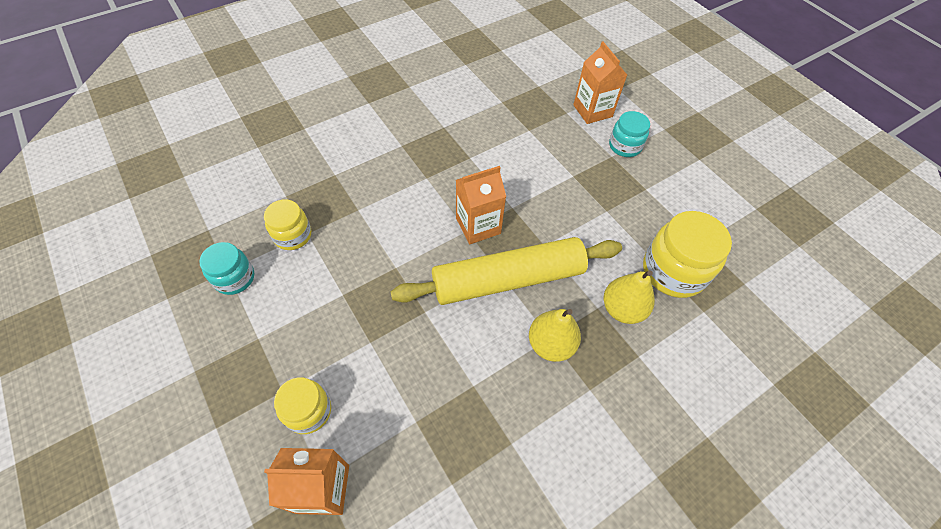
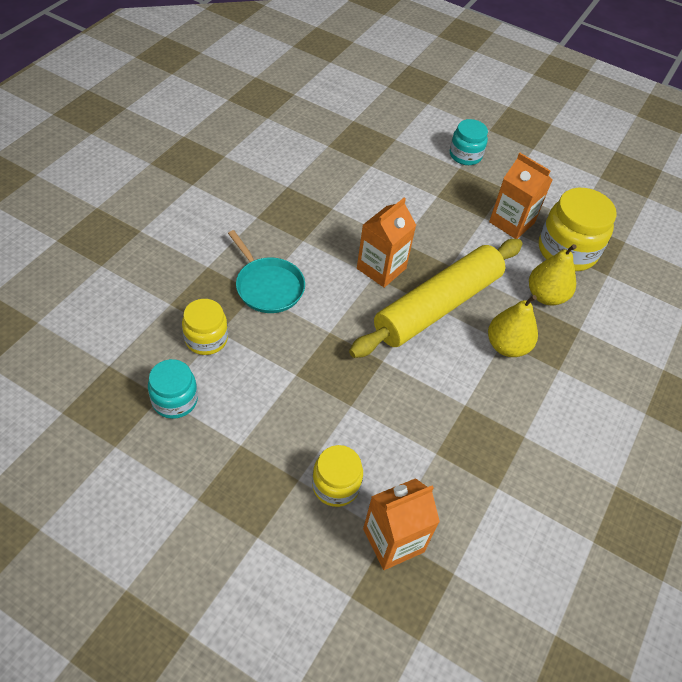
camera: 30 degrees left, 5 degrees down
(371, 208) = (268, 286): none -> turquoise pan
(592, 111) = (418, 131): orange carton -> orange carton (511, 222)

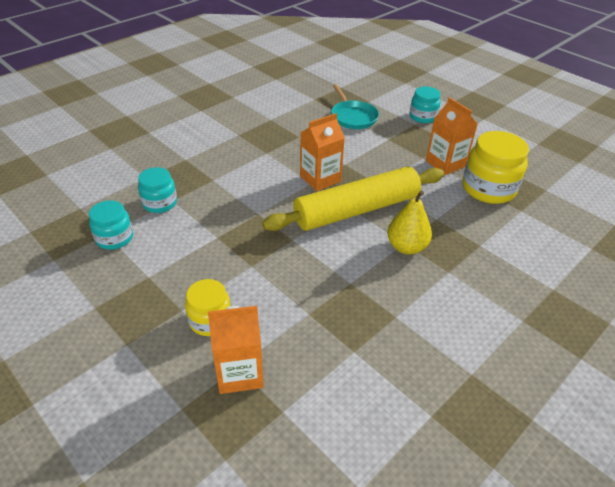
camera: 20 degrees right, 10 degrees down
(206, 339) = (160, 203): yellow jar -> turquoise jar
(268, 286) = (224, 177): turquoise pan -> turquoise pan (353, 117)
(546, 296) = (456, 217): yellow pear -> none

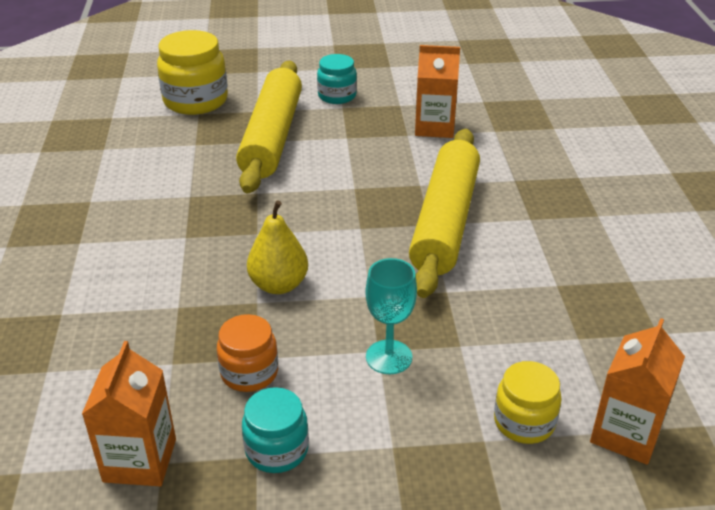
camera: 50 degrees left, 5 degrees down
(160, 203) = (249, 373): turquoise jar -> orange jar
(215, 243) = (389, 357): none -> turquoise goblet
(320, 179) = (360, 218): orange carton -> orange carton (140, 460)
(353, 117) = (272, 137): turquoise pan -> yellow rolling pin
(406, 247) = (538, 221): yellow pear -> yellow pear (279, 285)
(488, 189) = (503, 126): yellow jar -> yellow jar (195, 101)

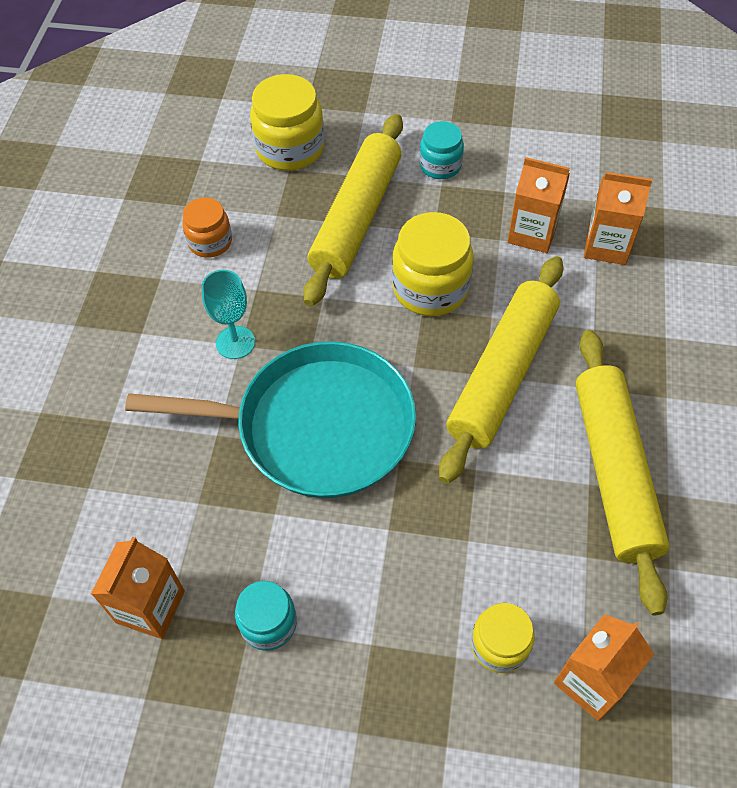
camera: 15 degrees right, 20 degrees up
(249, 373) = (264, 530): orange jar -> orange jar (210, 242)
(279, 285) = (315, 427): yellow pear -> turquoise pan
(357, 173) = (430, 288): none -> yellow jar
(389, 357) = (396, 539): turquoise goblet -> turquoise goblet (235, 342)
(502, 127) = (606, 246): none -> orange carton
(575, 273) = (613, 472): none -> yellow rolling pin

